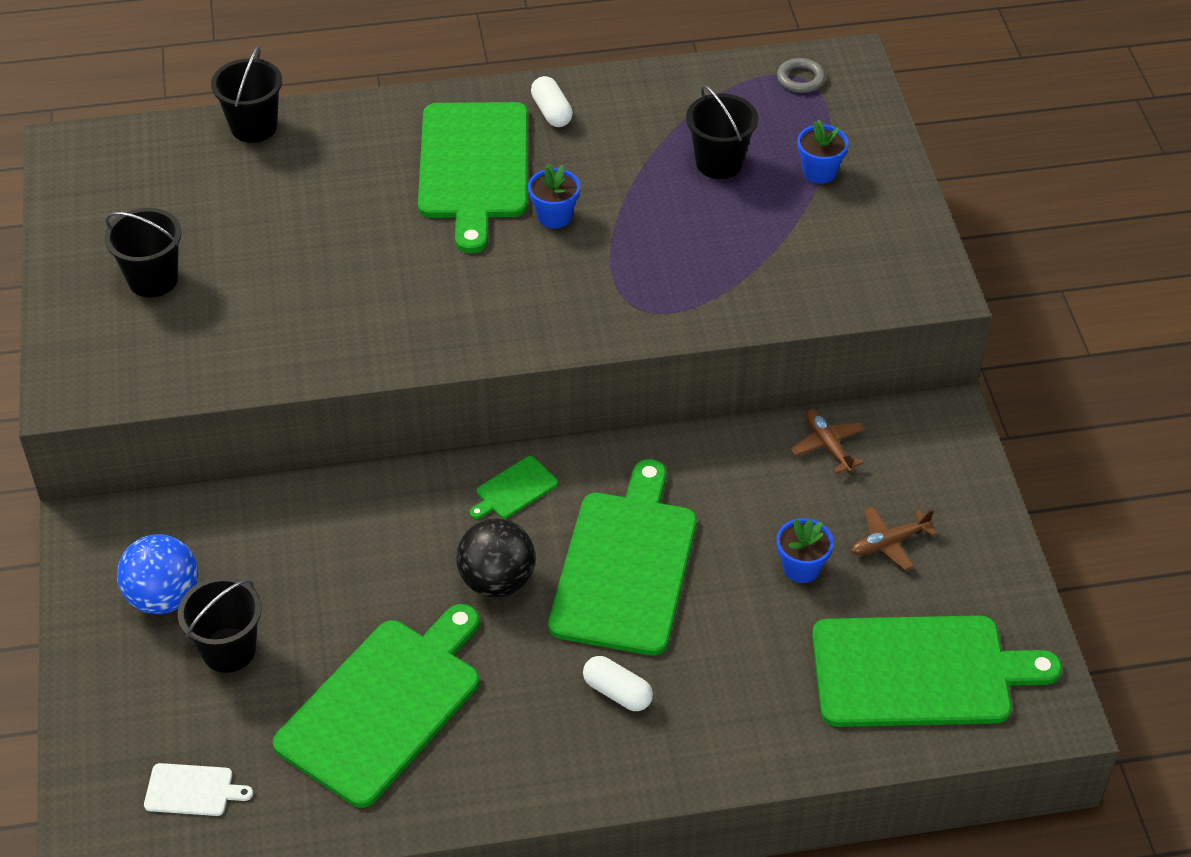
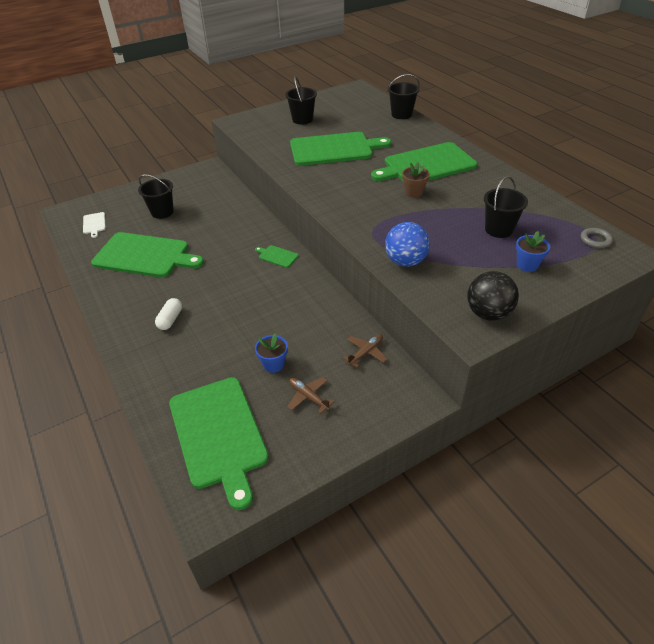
camera: 70 degrees right, 5 degrees down
(164, 597) = (182, 191): blue ball -> blue ball (405, 261)
(497, 581) = (222, 266): black ball -> black ball (488, 313)
(551, 112) = (483, 174): white capsule -> none
(554, 216) = (414, 192): blue flower pot -> brown flower pot
(625, 566) = (247, 301): green cutting board -> green cutting board (334, 149)

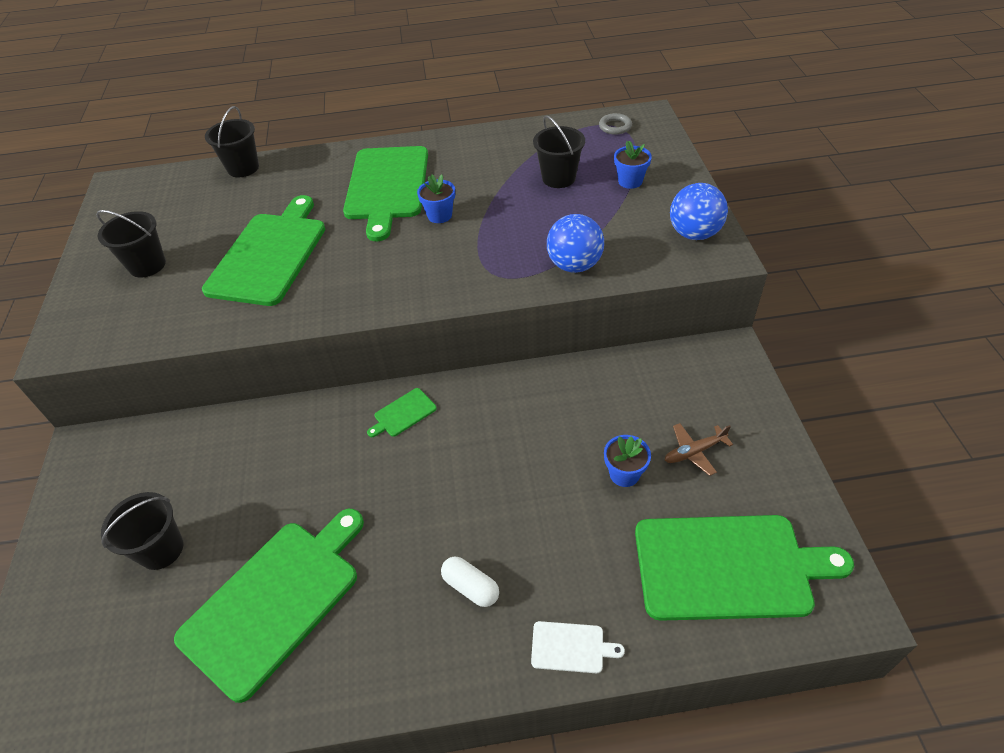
camera: 65 degrees left, 5 degrees up
(94, 224) = (99, 683): white cutting board -> white cutting board (571, 647)
(366, 353) = (642, 376): brown plane -> none
(414, 192) = (439, 215): brown flower pot -> blue flower pot
(488, 313) = (694, 233): black ball -> blue ball

